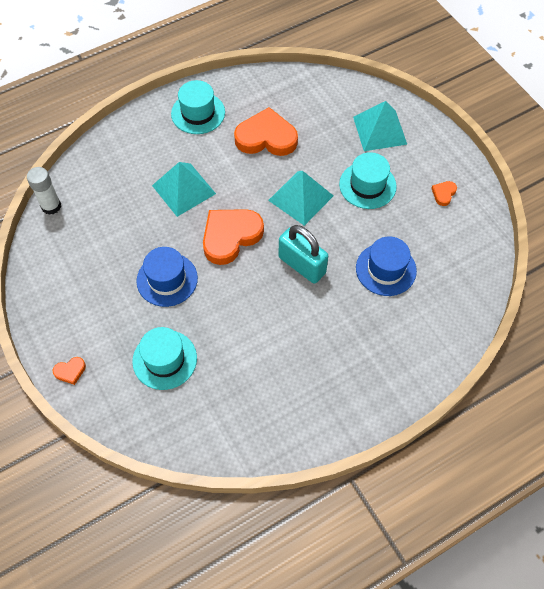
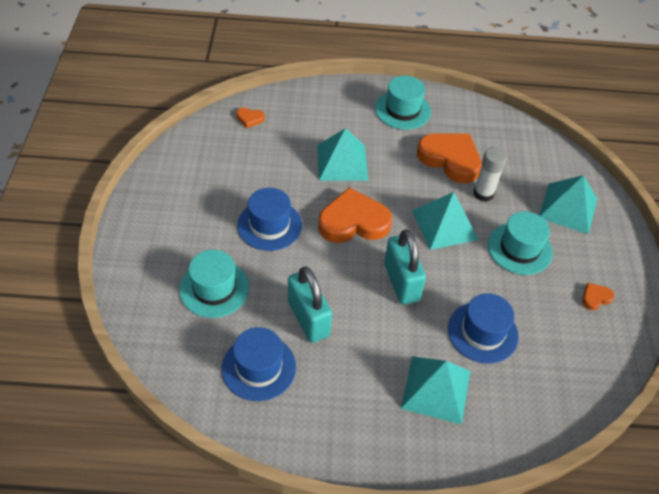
camera: 30 degrees right, 10 degrees down
(51, 206) = (221, 118): white glue stick -> white glue stick (483, 193)
(70, 371) = (130, 251): orange heart -> orange heart (250, 118)
(247, 400) = (259, 367): none -> blue hat
(255, 338) = (308, 318): none -> turquoise padlock
(383, 333) = (436, 389): none -> turquoise pyramid

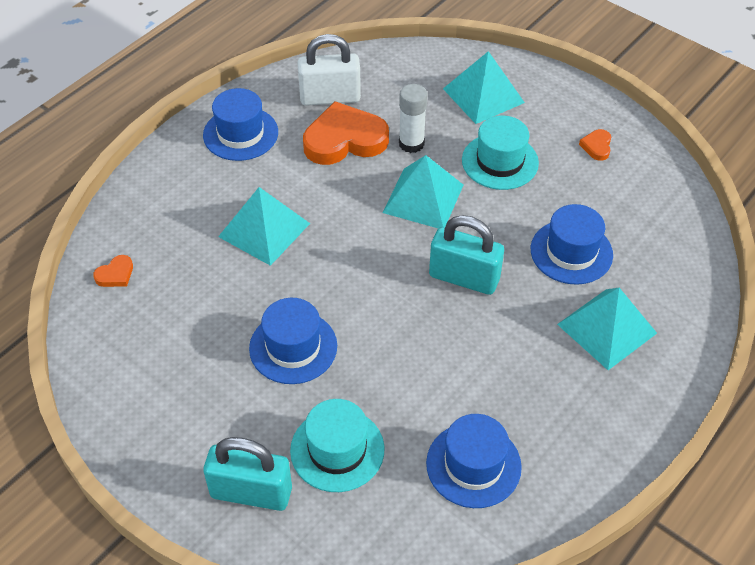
camera: 50 degrees left, 0 degrees up
(308, 318) = (446, 384): turquoise padlock -> turquoise padlock (251, 492)
(353, 221) = (354, 270): orange heart -> none
(402, 110) = (240, 134): turquoise hat -> blue hat
(476, 133) = (330, 97): none -> white padlock

